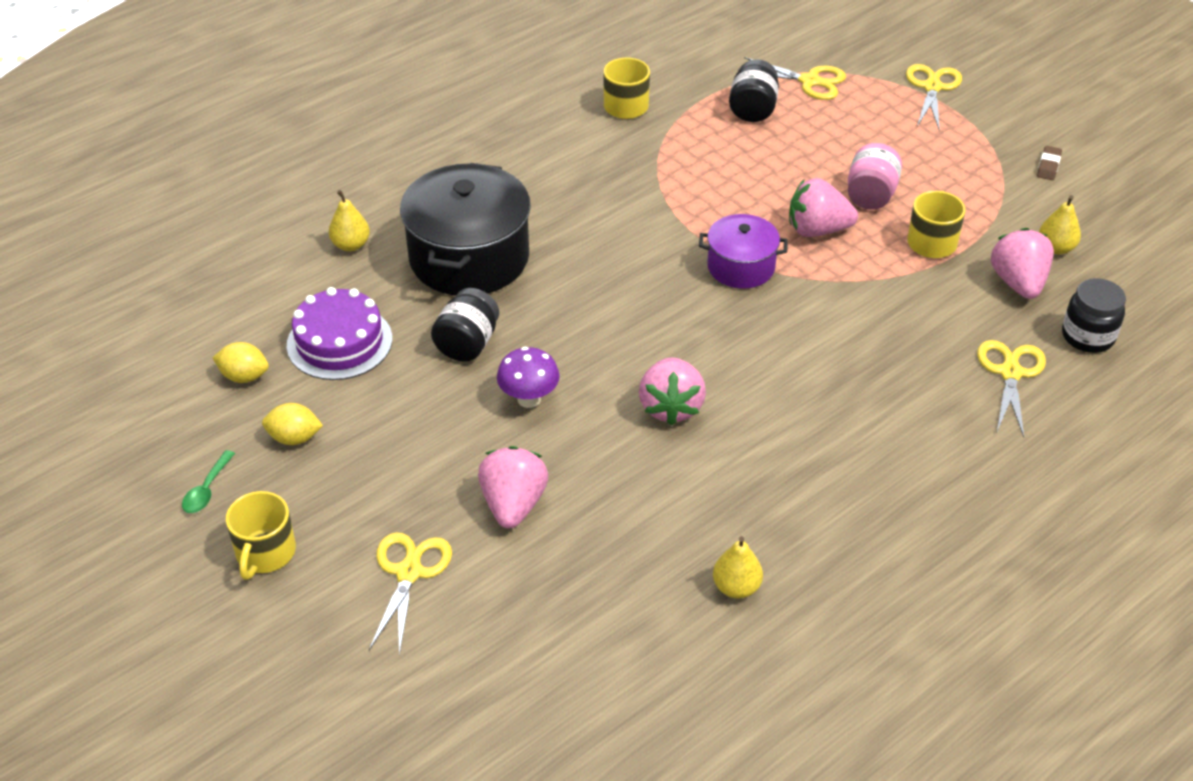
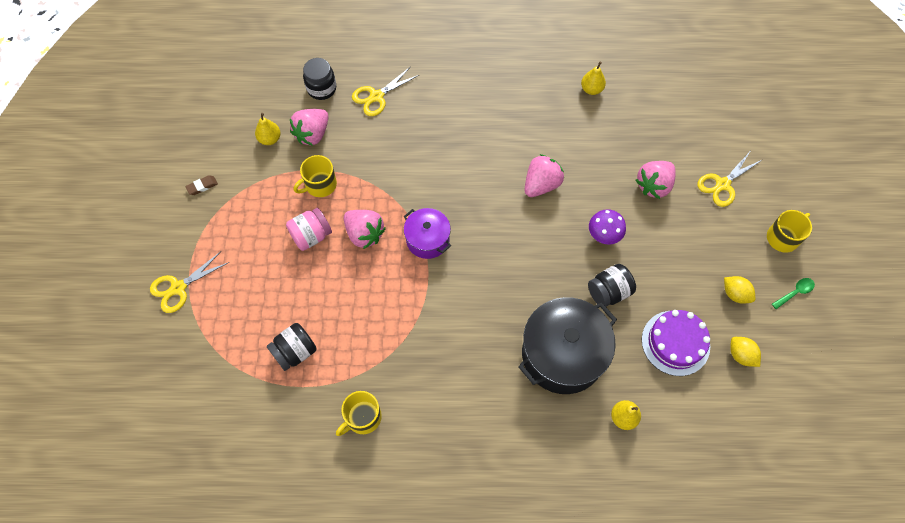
camera: 140 degrees left, 20 degrees up
(809, 81) = (236, 350): yellow scissors -> none

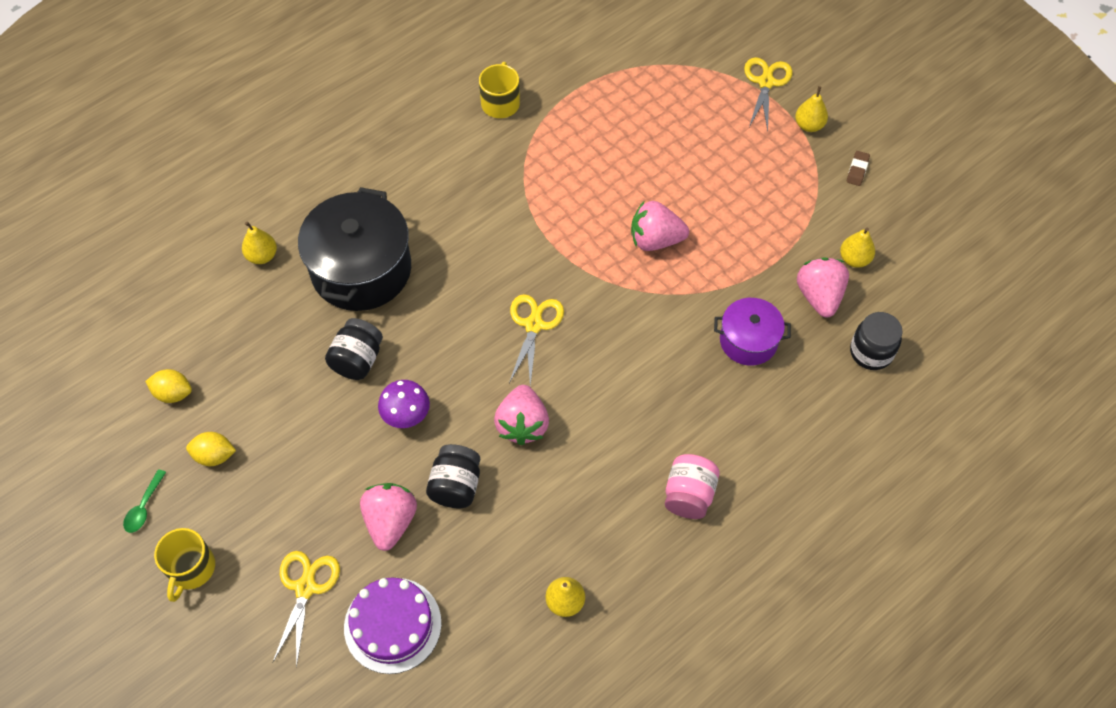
camera: 140 degrees right, 5 degrees down
(192, 236) = (809, 125): none -> yellow pear
(295, 352) = (609, 107): black jar -> black jar (456, 486)
(311, 236) = (703, 202): pink jar -> pink jar (689, 495)
(320, 185) = (751, 253): yellow mug -> none
(377, 96) = (803, 390): yellow scissors -> yellow scissors (533, 325)
(427, 239) = (588, 279): purple pot -> purple pot (748, 341)
(675, 343) = (252, 358): purple cake -> purple cake (392, 625)

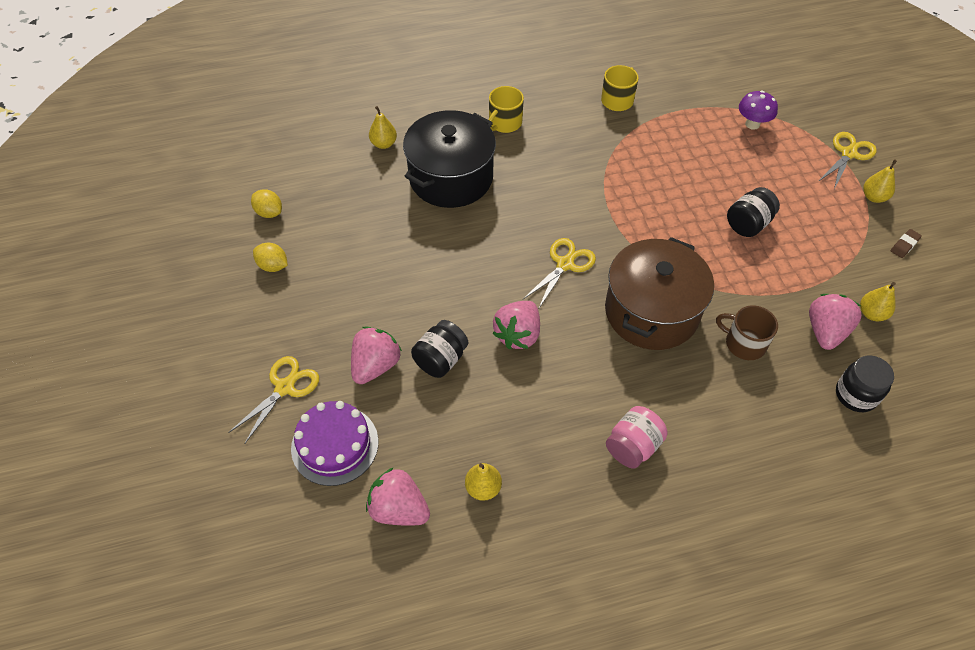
camera: 25 degrees right, 5 degrees down
(144, 507) = (203, 282): green spoon -> none
(191, 568) = (211, 338): yellow mug -> yellow mug (504, 123)
(357, 360) = (414, 239): black jar -> black jar (748, 224)
(406, 416) = (429, 293): purple mushroom -> purple mushroom (752, 124)
(645, 343) = (651, 311): none -> brown pot
(655, 240) = (697, 237): pink strawberry -> pink strawberry (399, 509)
(748, 341) = (744, 343): purple pot -> brown mug

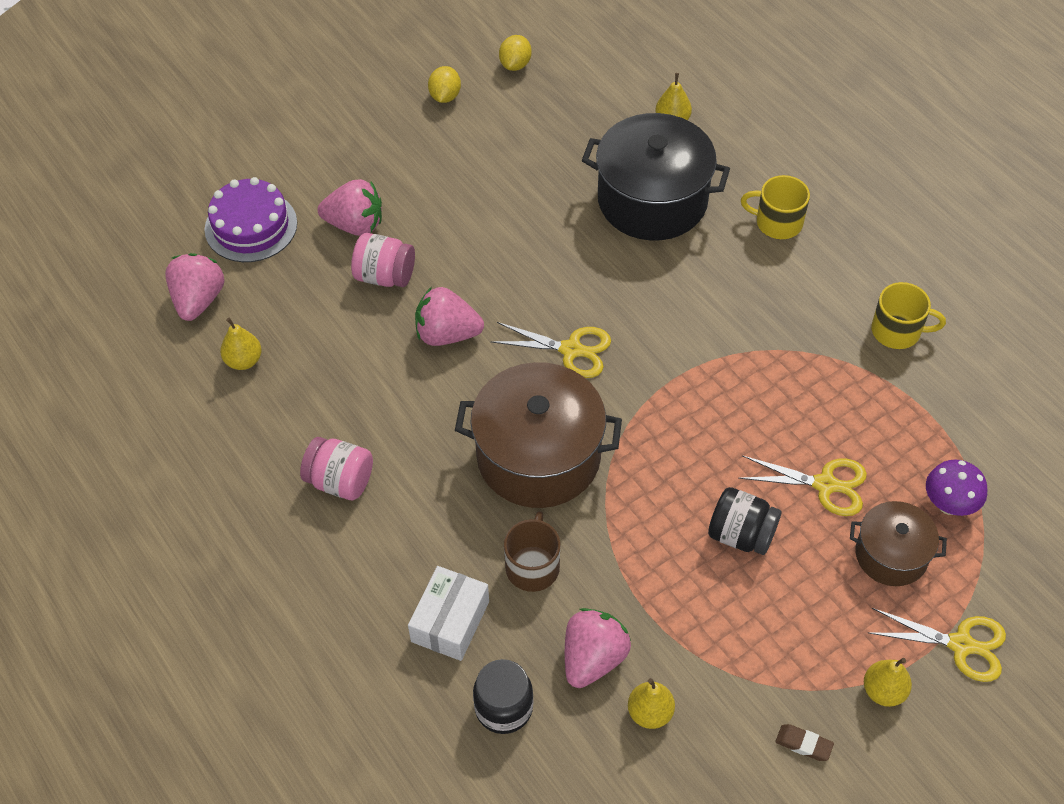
camera: 70 degrees right, 0 degrees up
(284, 387) = (300, 164): yellow scissors -> yellow scissors (825, 484)
(440, 359) = (385, 276): black jar -> pink jar
(778, 407) = (450, 621): none -> white box
(781, 161) = (891, 555): none -> brown pot
(825, 331) = (593, 658): pink strawberry -> pink strawberry turned 60 degrees counterclockwise

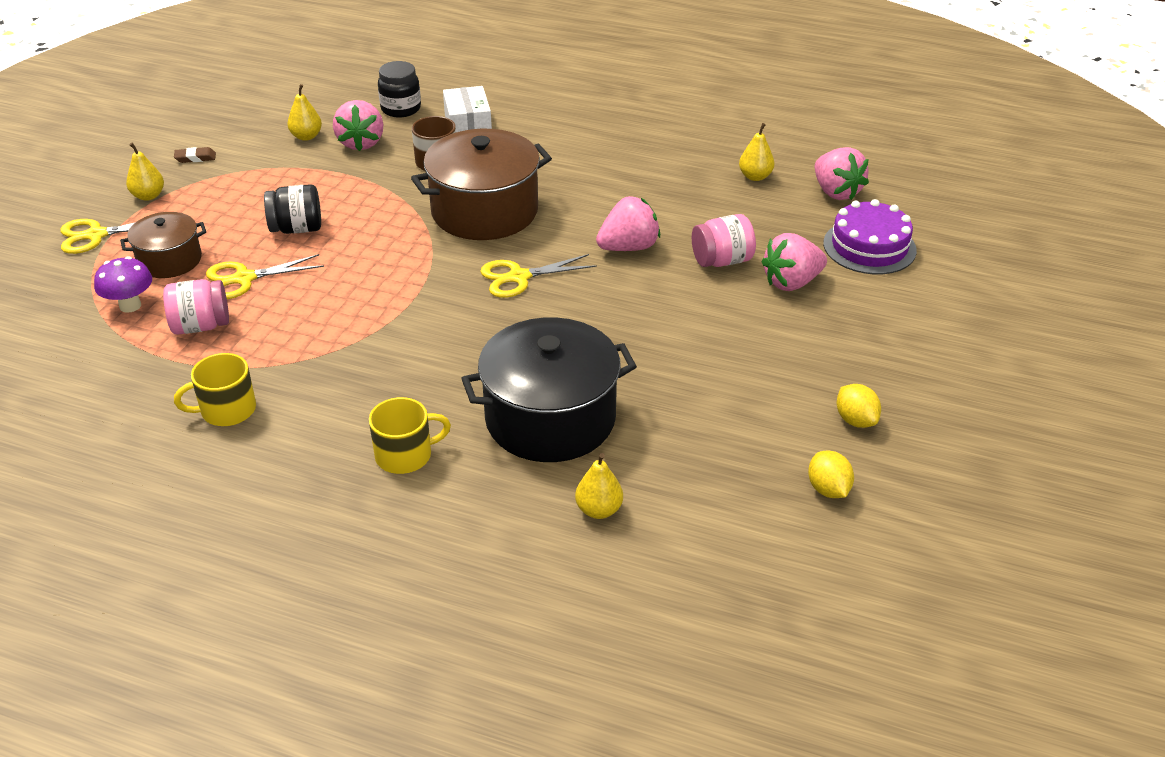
camera: 145 degrees right, 15 degrees down
(340, 481) = (609, 151): pink jar -> pink jar (201, 326)

